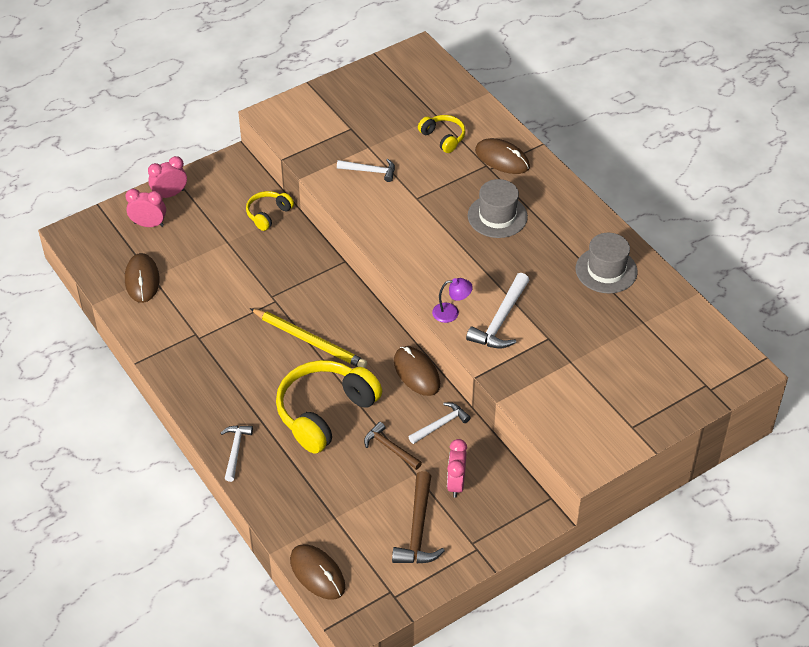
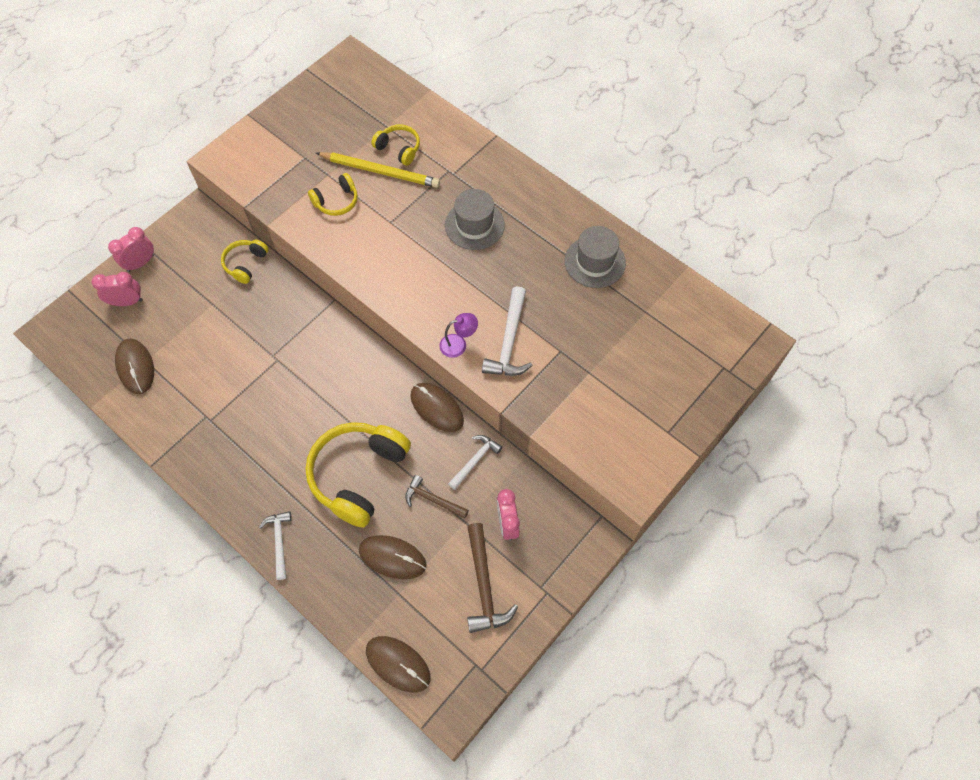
camera: 15 degrees left, 15 degrees up
(310, 340) = (322, 397): yellow pencil -> yellow pencil (380, 171)
(370, 171) = (336, 201): white hammer -> yellow headphones
(502, 159) = (462, 160): brown mouse -> brown mouse (392, 558)

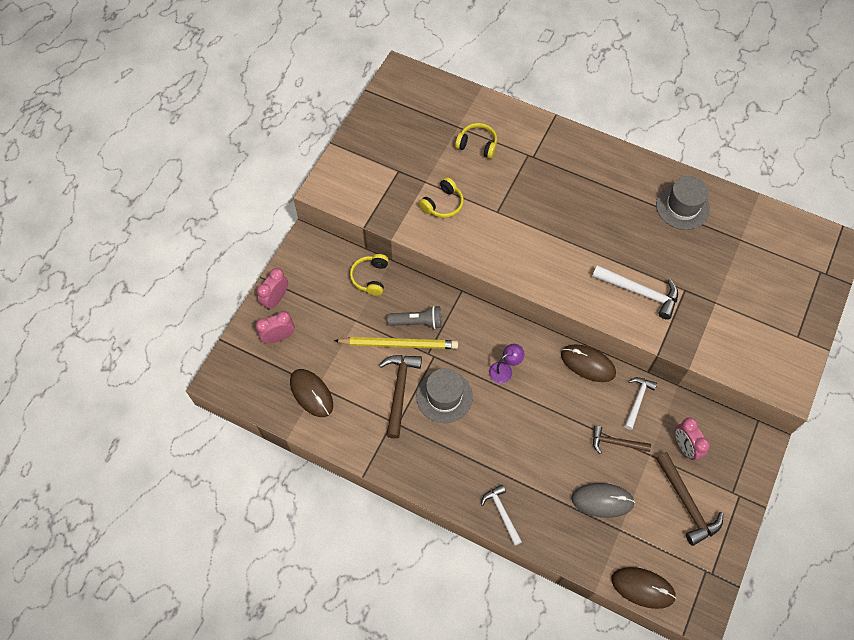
camera: 15 degrees left, 0 degrees up
(226, 386) = (399, 391): none -> brown hammer
(274, 320) = (417, 322): none -> grey flashlight
(358, 475) = (545, 438): yellow headphones -> none
(380, 171) = (469, 169): yellow pencil -> yellow pencil (399, 344)
(392, 558) = (602, 501): brown mouse -> grey mouse
(458, 344) = (598, 304): purple lamp -> purple lamp (504, 370)
(474, 225) = (570, 198): grey hat -> grey hat (444, 396)
(509, 341) = (640, 292): white hammer -> white hammer turned 60 degrees counterclockwise

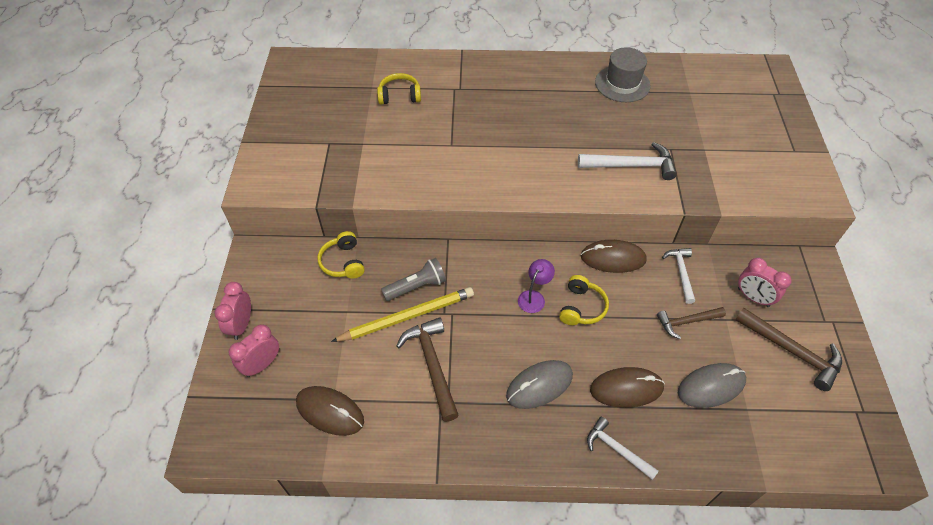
camera: 25 degrees left, 10 degrees down
(443, 204) = (391, 157): yellow headphones -> yellow headphones (581, 307)
(444, 396) = (485, 350): grey hat -> none
(471, 441) = (539, 385): none -> grey mouse
(642, 588) = (810, 461): brown mouse -> brown mouse (626, 389)

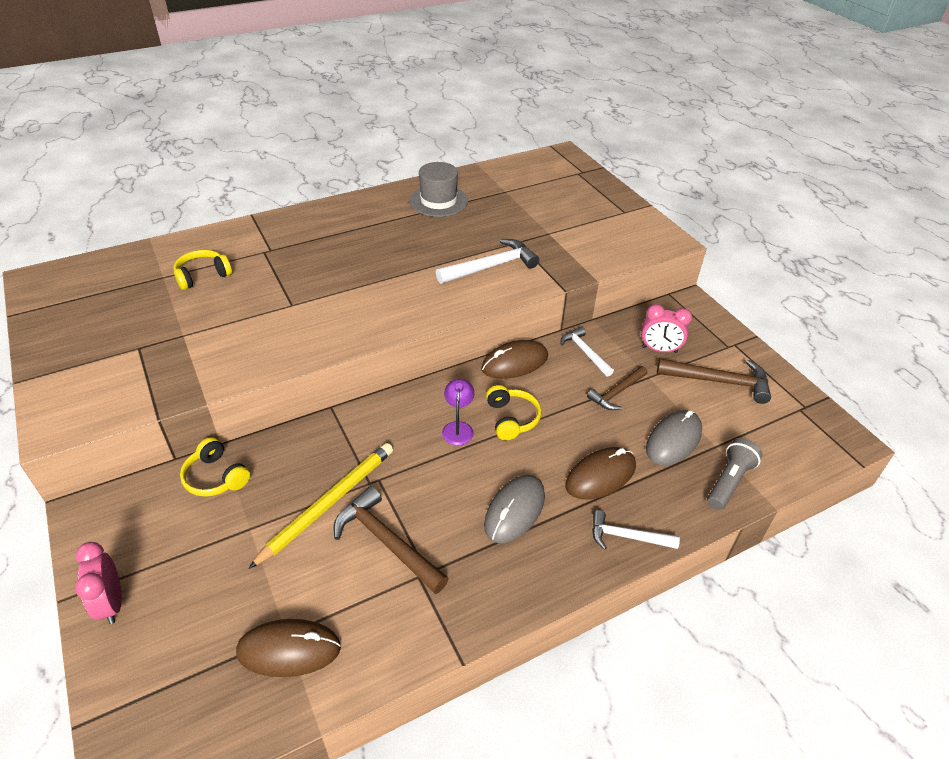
camera: 30 degrees left, 10 degrees down
(262, 364) = (166, 637): pink clock -> none
(416, 286) = (321, 468): grey flashlight -> grey flashlight (729, 481)

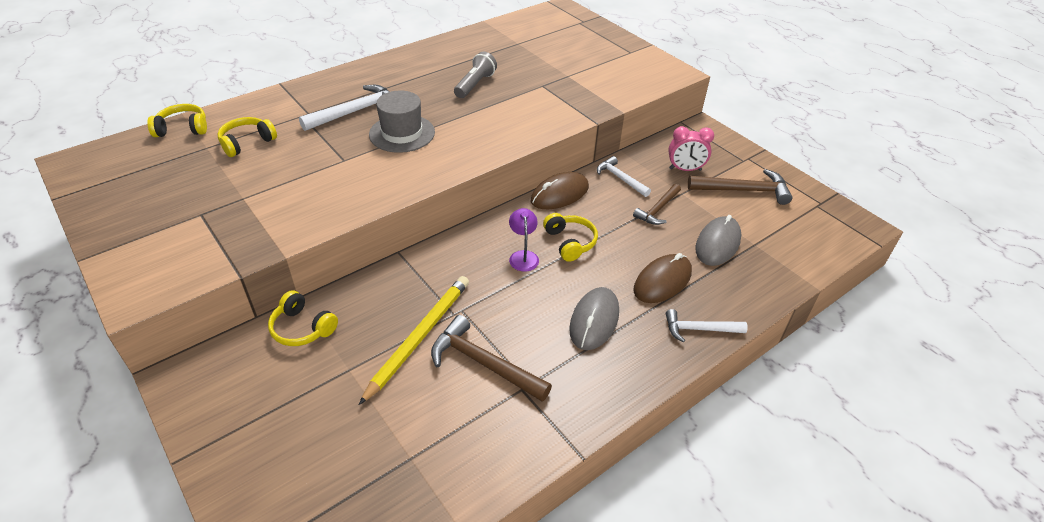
camera: 10 degrees left, 0 degrees up
(112, 603) = (228, 456): pink clock -> none
(146, 255) = (182, 129): none -> yellow headphones
(289, 650) = (417, 471): brown mouse -> none
(438, 201) = (458, 56): grey hat -> grey hat (402, 133)
(491, 266) = (523, 109): white hammer -> white hammer (355, 111)
(729, 481) = (774, 272): grey flashlight -> grey flashlight (475, 85)

